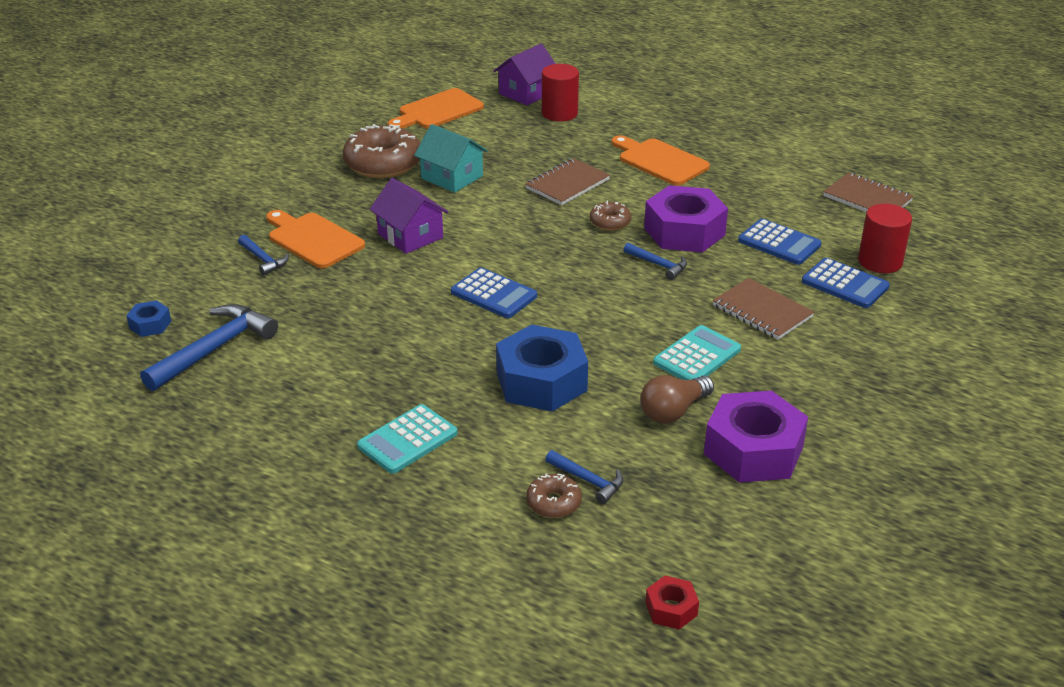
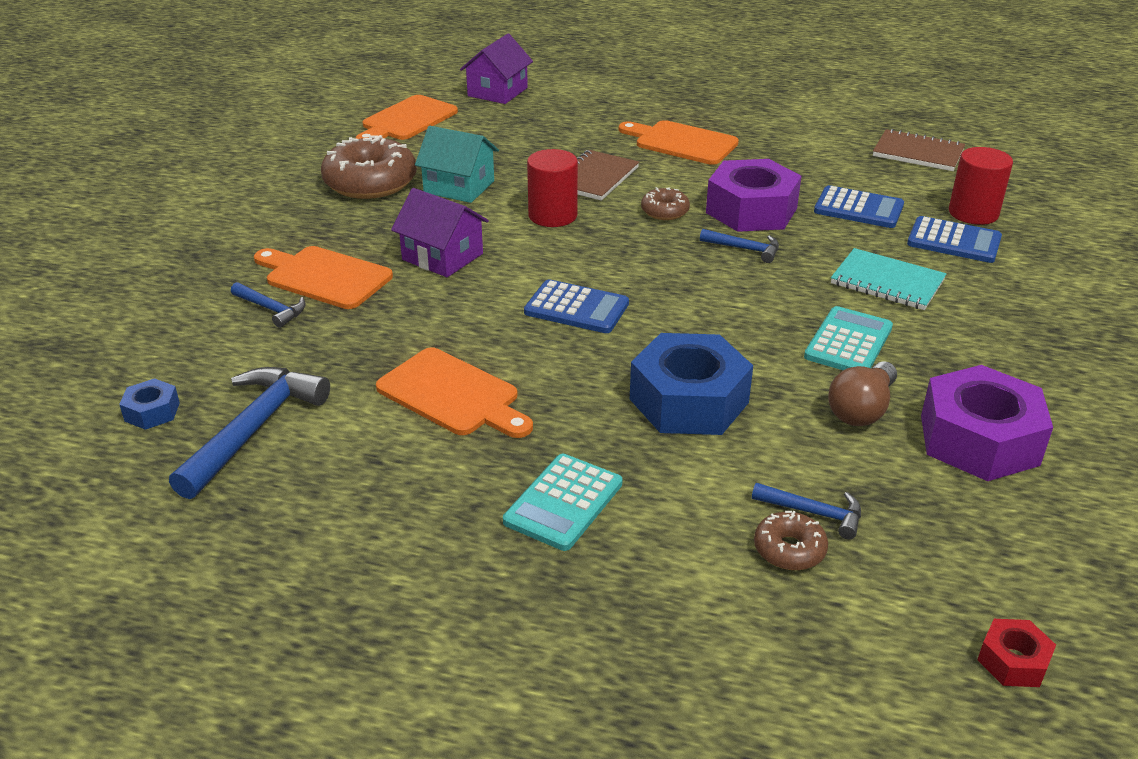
camera: 15 degrees left, 0 degrees up
(366, 347) = (453, 395): none -> orange cutting board
(559, 113) = (545, 108): red cylinder -> red cylinder (552, 216)
(762, 311) = (887, 282): brown notebook -> turquoise notebook

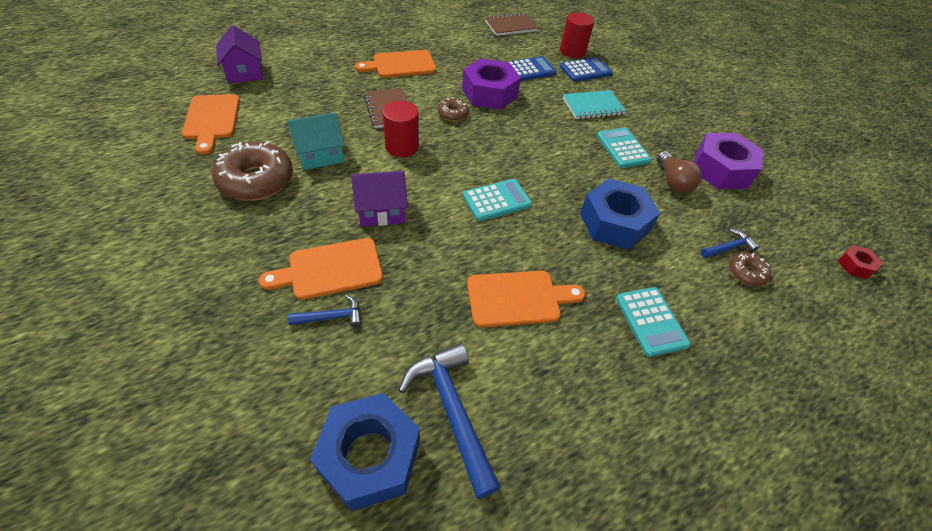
camera: 50 degrees left, 15 degrees up
(152, 412) = (370, 456): blue nut -> blue nut, size x2.18
(576, 308) = (496, 200): blue calculator -> turquoise calculator
(744, 249) = (517, 118): blue hammer -> none

